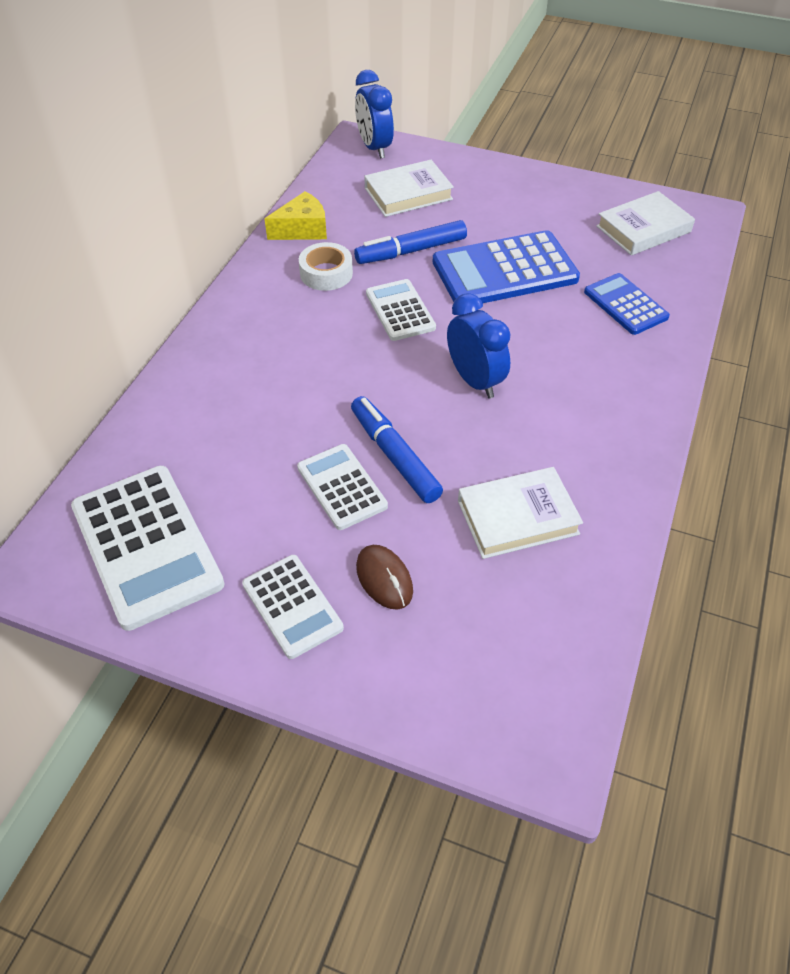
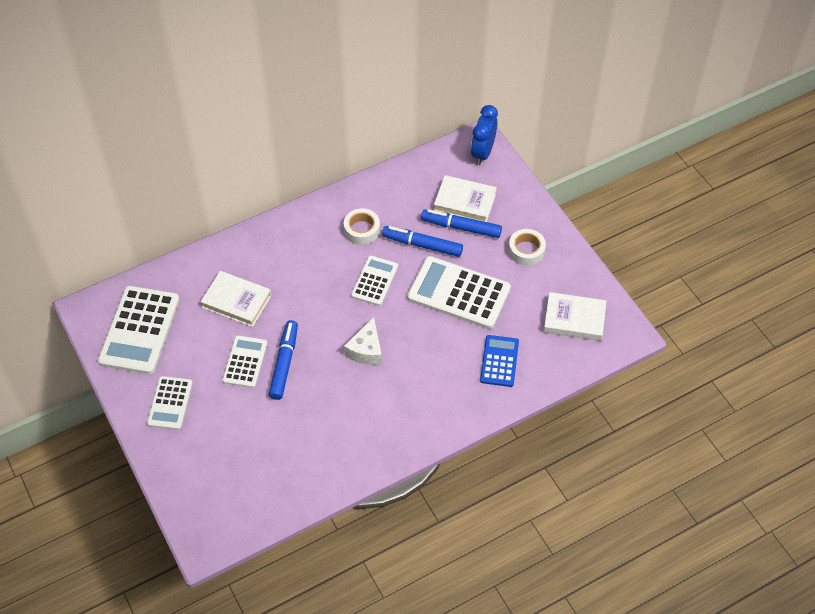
camera: 40 degrees right, 5 degrees up
(302, 229) = (379, 190): yellow cheese -> none
(384, 579) = (218, 420): brown mouse -> none
(432, 215) = (461, 227): none -> blue marker
(475, 381) = (366, 350): blue clock -> white cheese
(504, 271) = (458, 293): blue calculator -> white calculator
(517, 517) = (305, 435): white book -> white book (237, 301)
(522, 200) = (526, 250): none -> white tape

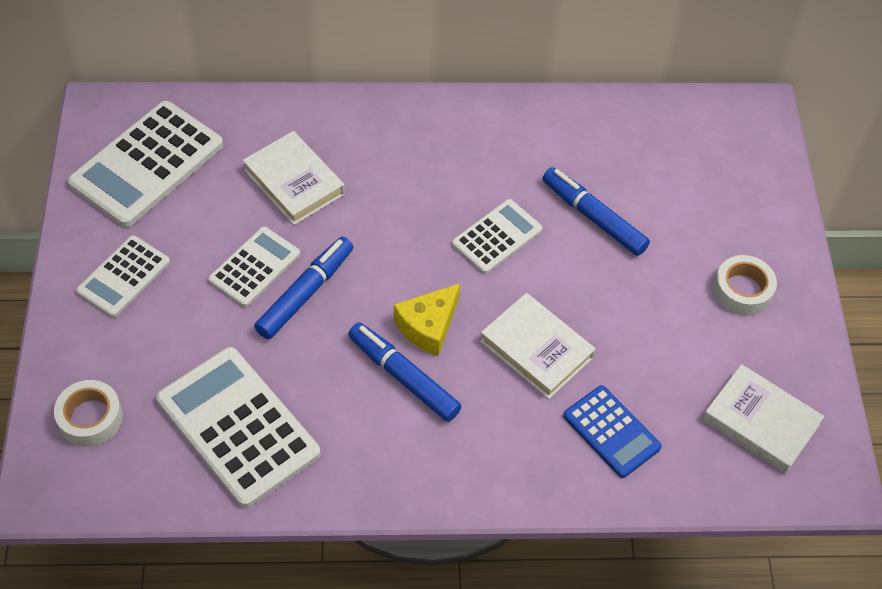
camera: 25 degrees right, 0 degrees up
(362, 230) = (520, 161): white tape -> white tape (90, 418)
(366, 350) = (428, 326): white cheese -> yellow cheese
(458, 293) = (607, 307): white calculator -> white calculator (238, 427)
(461, 227) = (663, 217): blue marker -> blue marker (403, 377)
(465, 202) = (689, 184): white book -> white book (536, 349)
(482, 153) = (754, 128): blue clock -> none
(499, 361) = (611, 432): blue calculator -> blue calculator turned 105 degrees clockwise

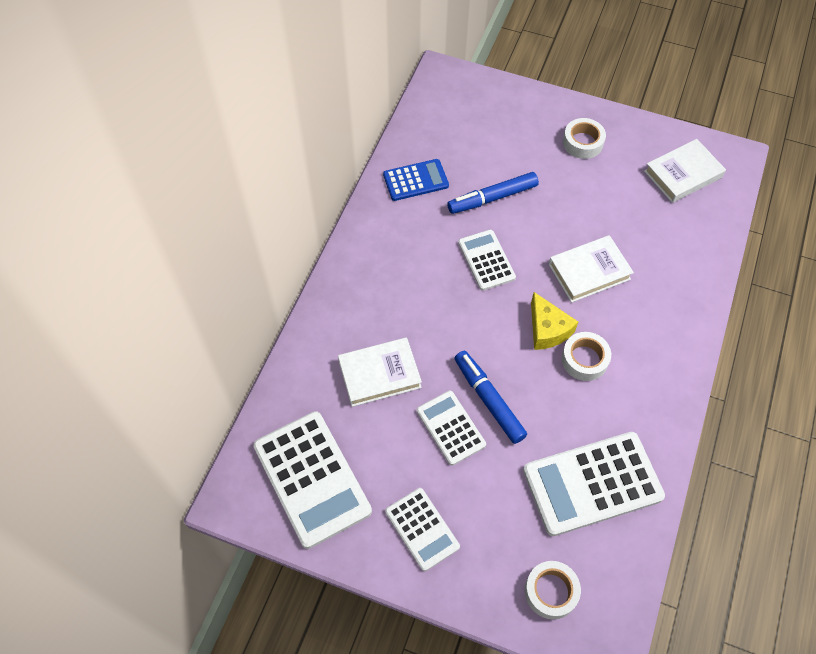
camera: 65 degrees left, 5 degrees up
(403, 377) = (584, 359): blue marker -> white tape
(611, 432) = (666, 254): blue calculator -> blue calculator (415, 180)

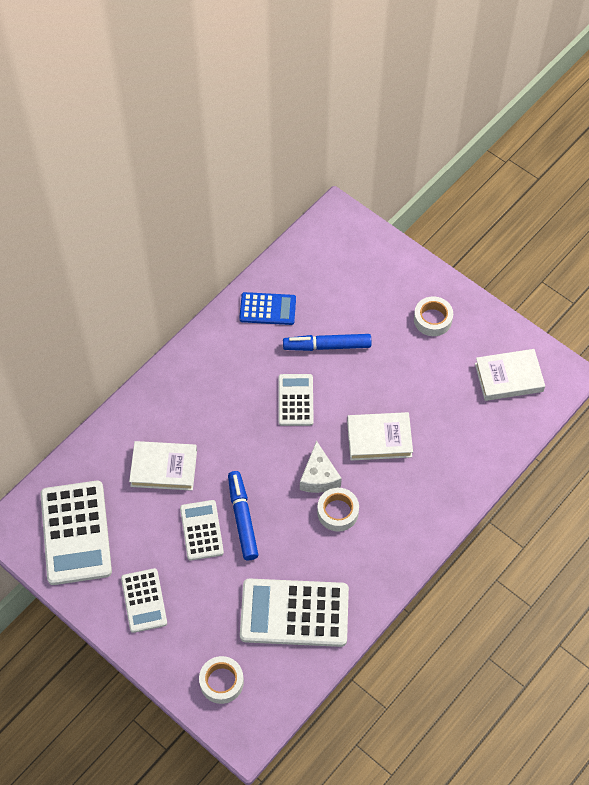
camera: 20 degrees right, 0 degrees up
(547, 329) = (319, 477): yellow cheese -> white cheese

